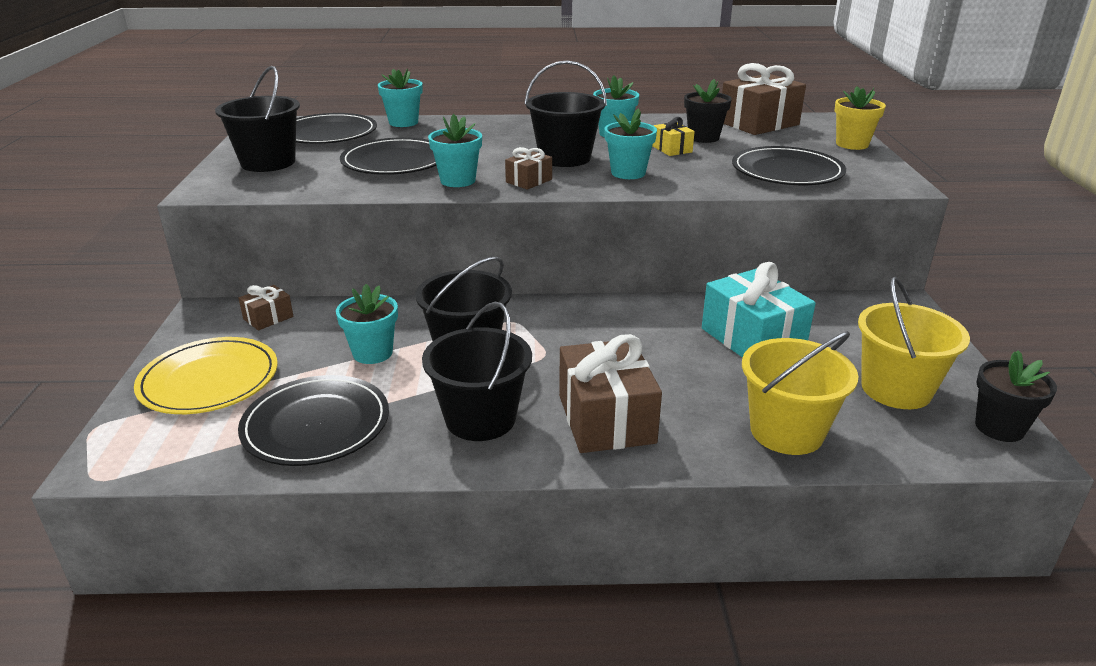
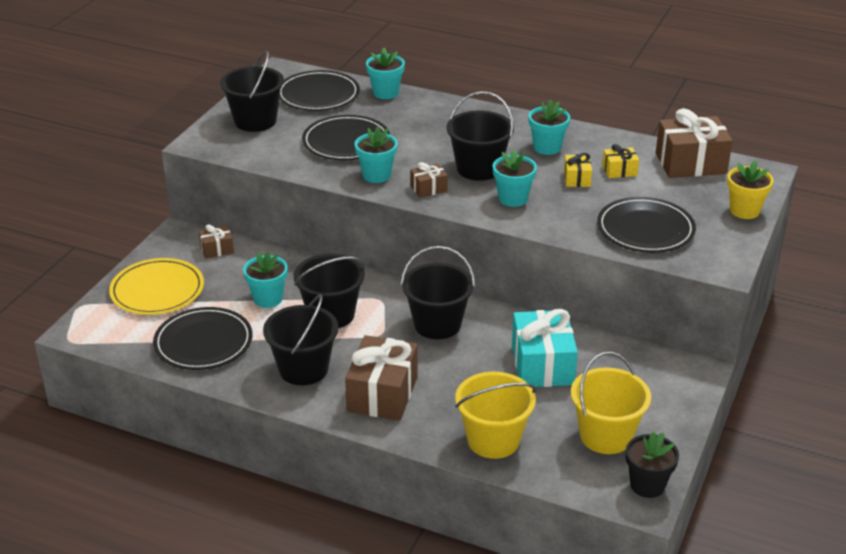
camera: 25 degrees right, 5 degrees up
(601, 329) = (437, 324): none -> black bucket
(703, 138) = (619, 171): black flower pot -> yellow gift

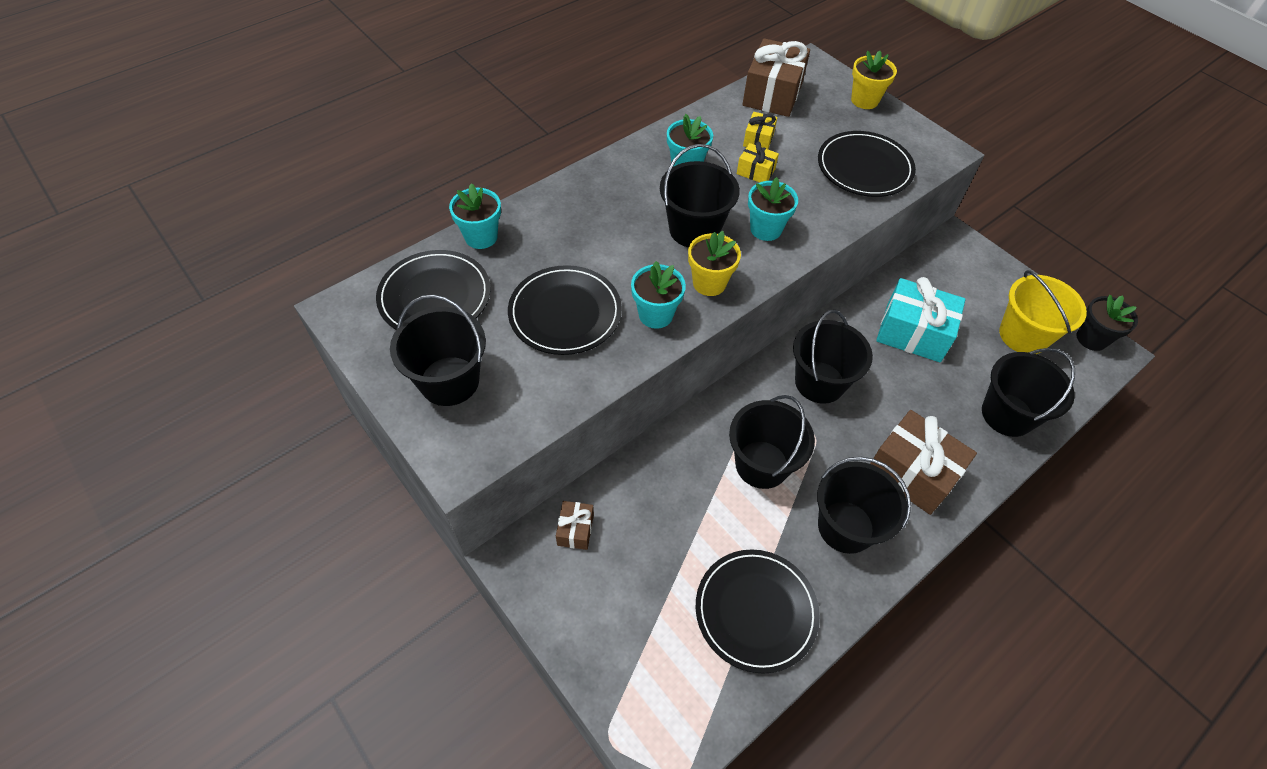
camera: 65 degrees left, 20 degrees up
(157, 290) = (625, 628): yellow plate -> none
(268, 299) = (703, 513): turquoise flower pot -> none
(428, 188) = (709, 283): brown gift -> yellow flower pot
(493, 440) = (1007, 414): yellow bucket -> black bucket

